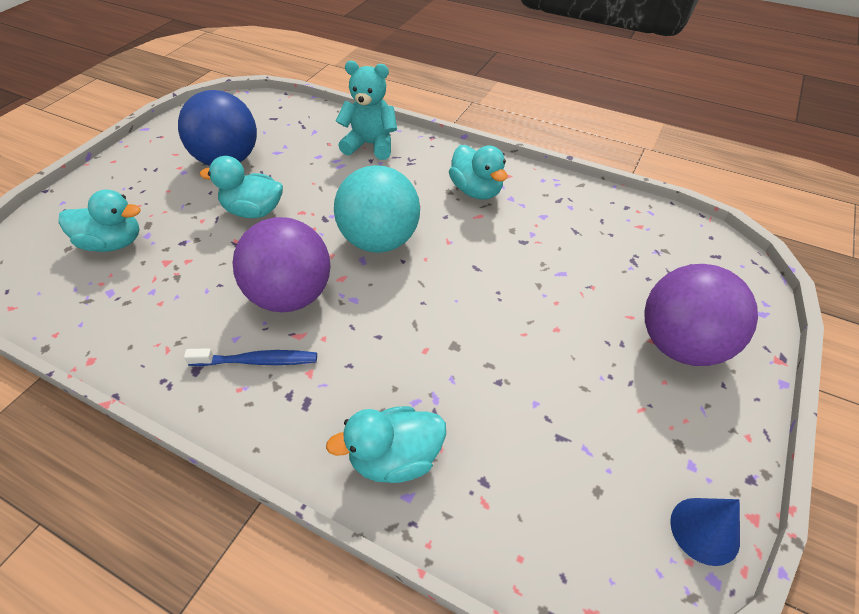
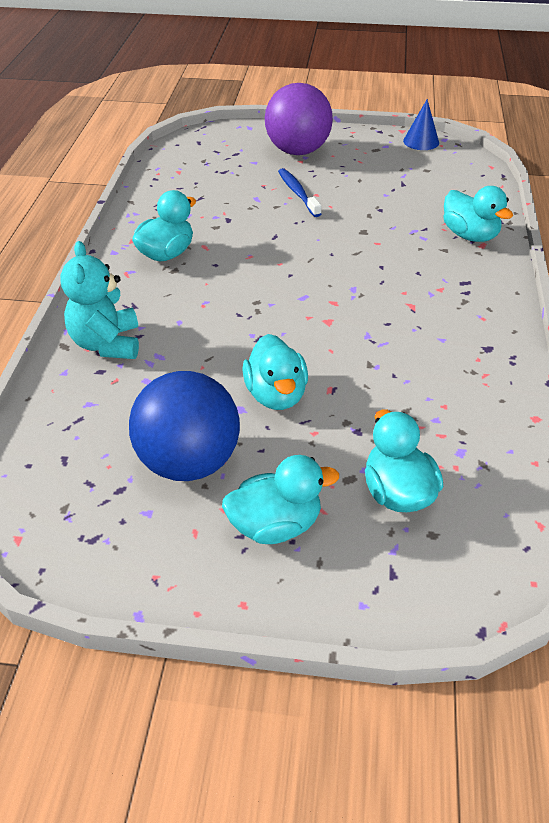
camera: 110 degrees left, 5 degrees down
(147, 183) = (275, 525): none -> turquoise duck
(257, 361) = (452, 318): blue toothbrush -> blue toothbrush (298, 193)
(291, 296) = (375, 324): purple ball -> none
(380, 241) = (272, 293): turquoise ball -> none

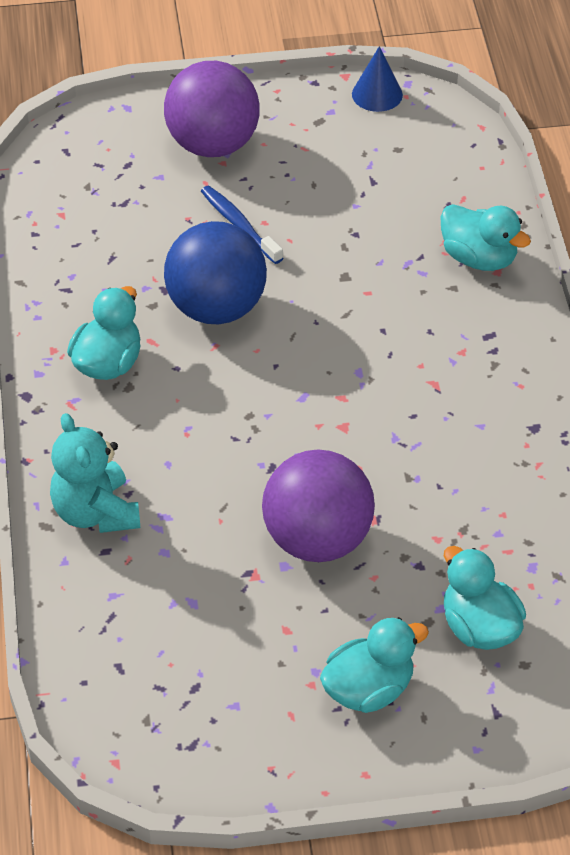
camera: 15 degrees left, 5 degrees up
(188, 462) = (254, 641): blue ball -> blue ball (216, 308)
(276, 395) = (317, 539): turquoise duck -> purple ball

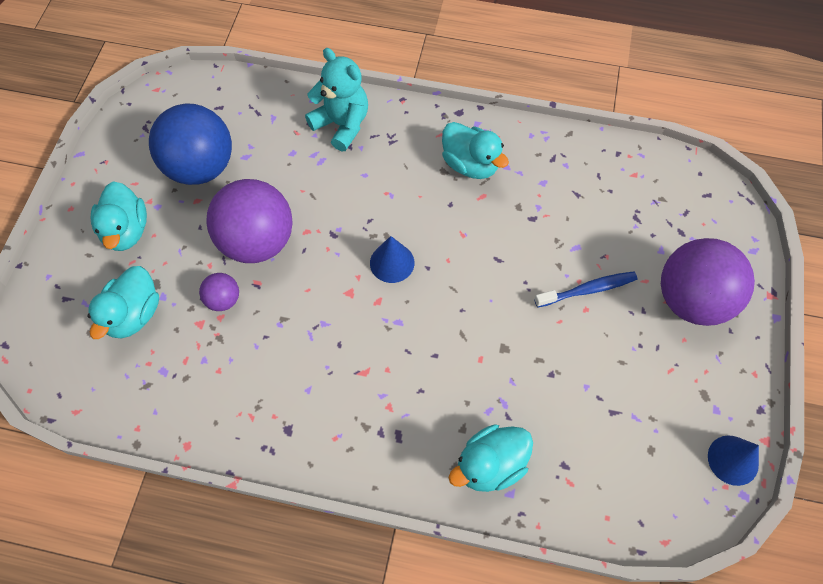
camera: 110 degrees right, 15 degrees up
(95, 512) = (342, 125): turquoise teddy bear -> turquoise teddy bear turned 45 degrees clockwise
(216, 308) = (501, 246): blue ball -> blue ball (200, 167)
(284, 399) = (392, 262): none -> blue cone
(413, 544) = (223, 300): none -> purple ball
(479, 627) = (134, 314): turquoise duck -> turquoise duck turned 120 degrees clockwise

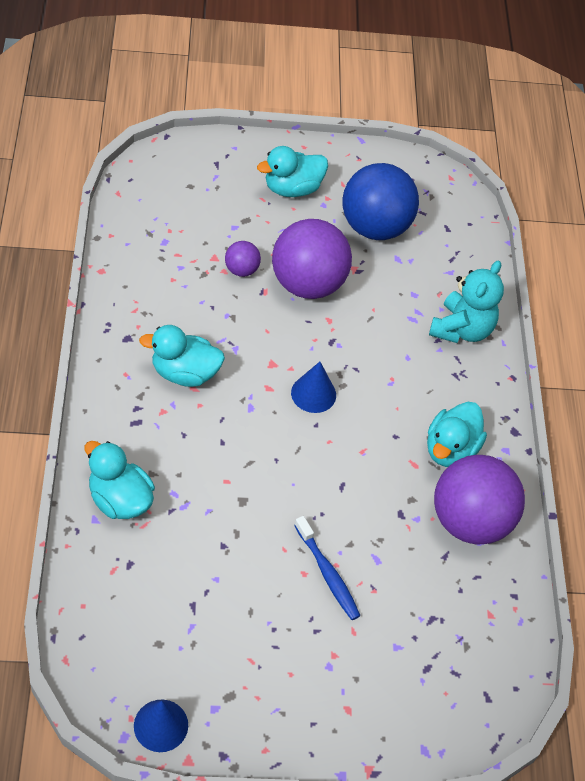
camera: 70 degrees right, 10 degrees down
(134, 314) = (212, 211): turquoise duck -> turquoise duck (184, 373)
(692, 300) = (341, 681): purple ball -> purple ball (469, 521)

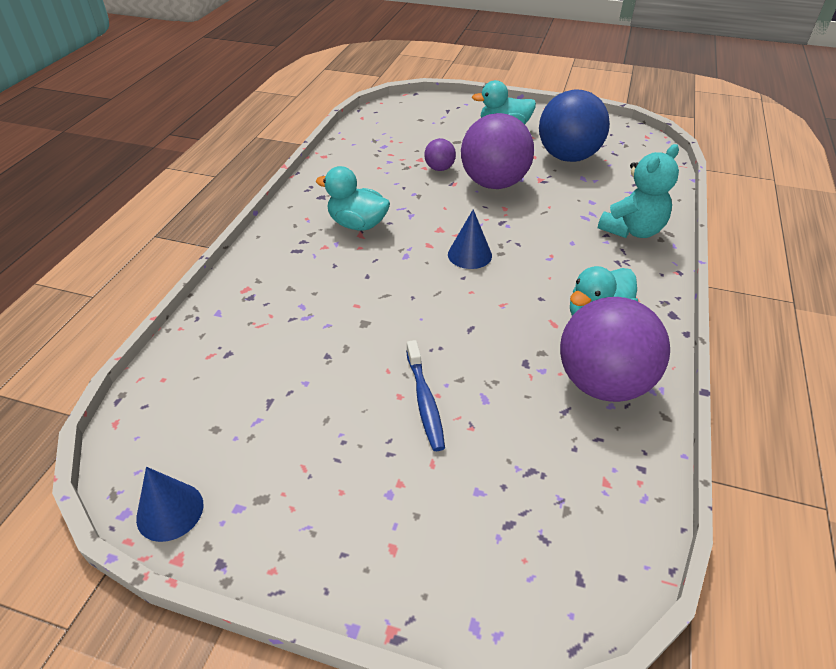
camera: 25 degrees right, 10 degrees down
(120, 499) = (249, 302): turquoise duck -> none

